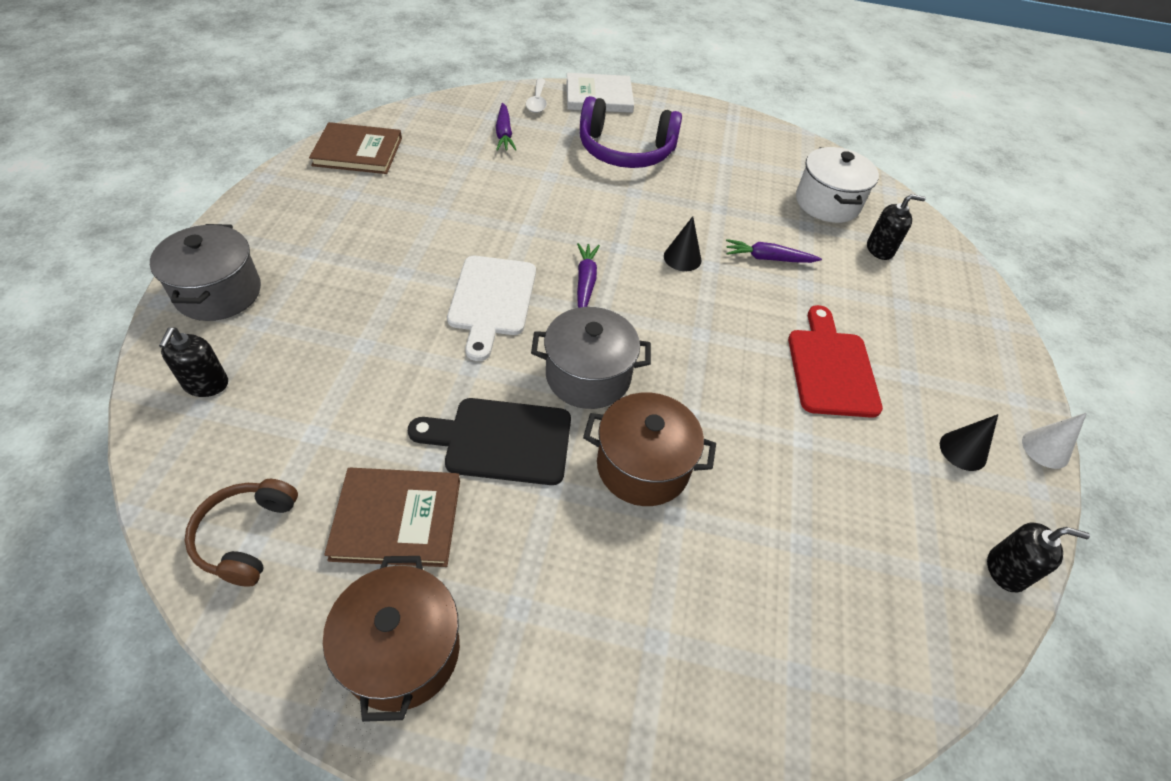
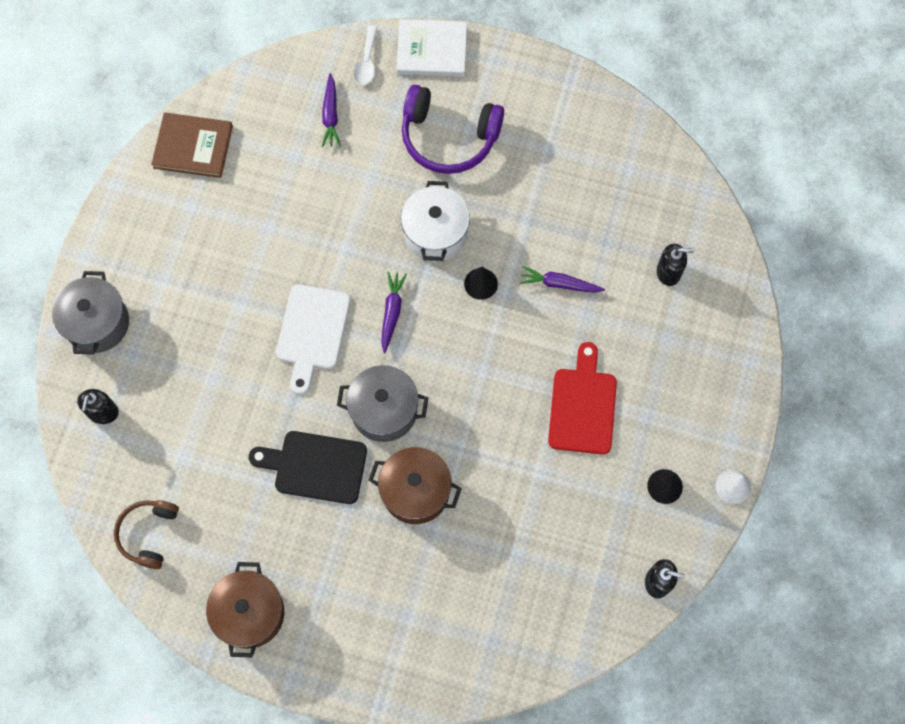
camera: 10 degrees right, 20 degrees up
(397, 519) = (243, 526): brown book -> none
(827, 203) = (636, 210): white pot -> white pot (435, 233)

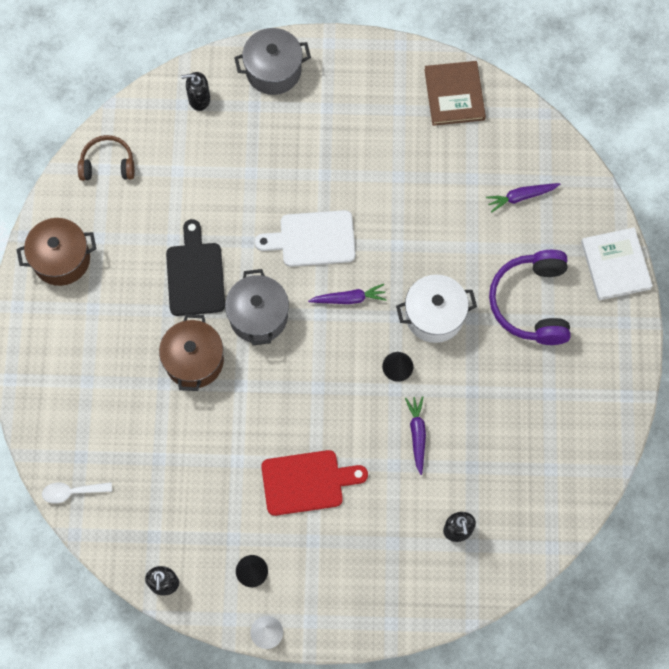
camera: 75 degrees right, 0 degrees up
(366, 62) = (584, 212): white spoon -> white spoon (72, 492)

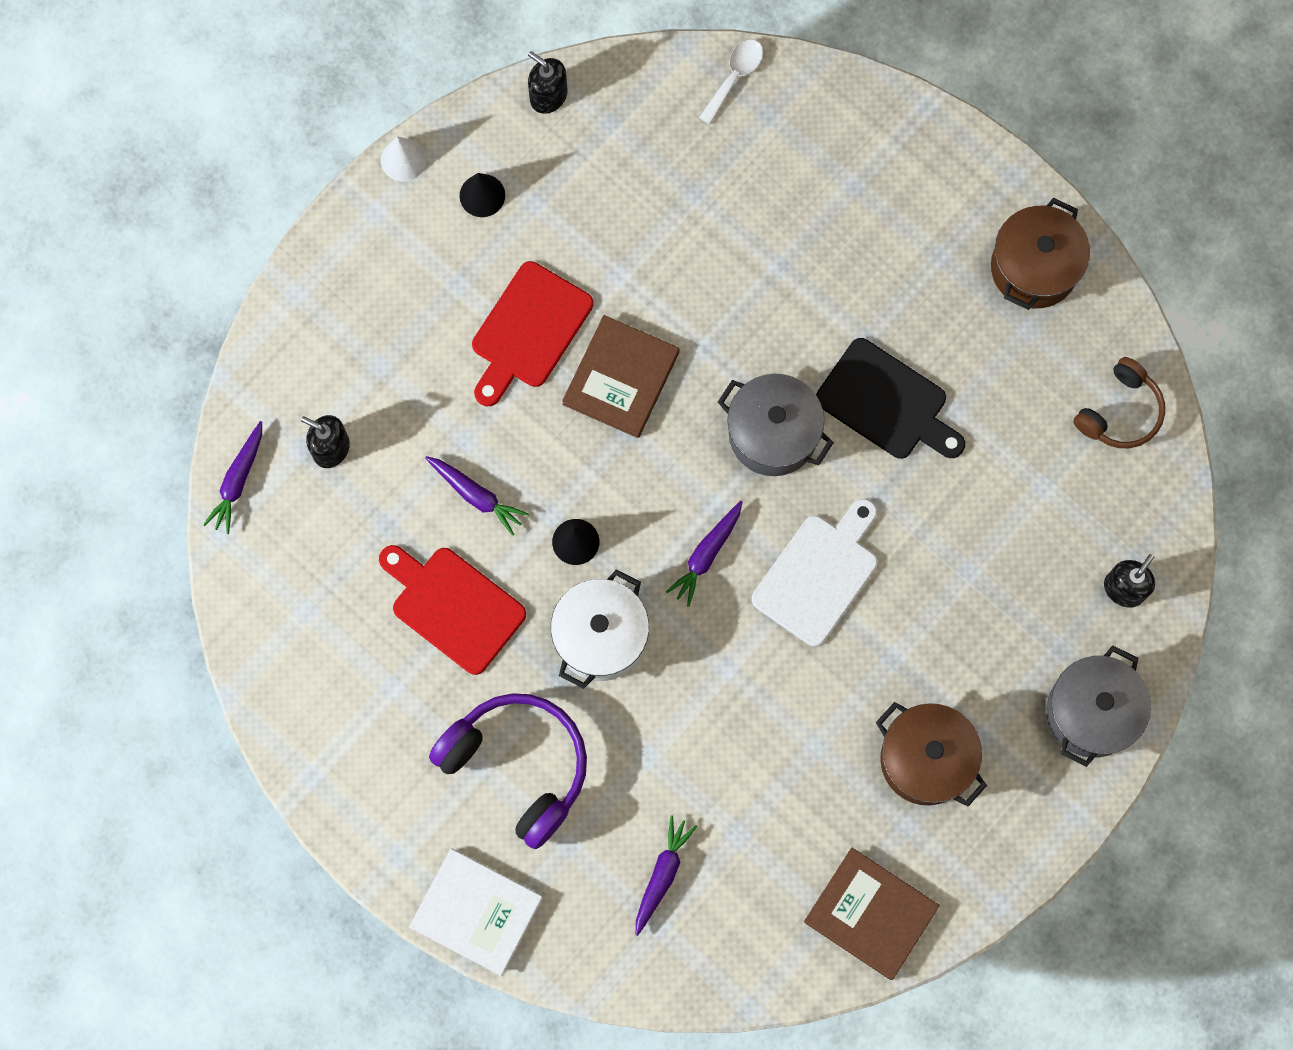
camera: 130 degrees right, 5 degrees up
(194, 360) = (779, 320): brown pot -> brown pot (925, 760)
(292, 414) = (621, 378): none -> brown book
(483, 398) = (453, 606): none -> red cutting board
(517, 563) = (238, 481): none -> purple carrot

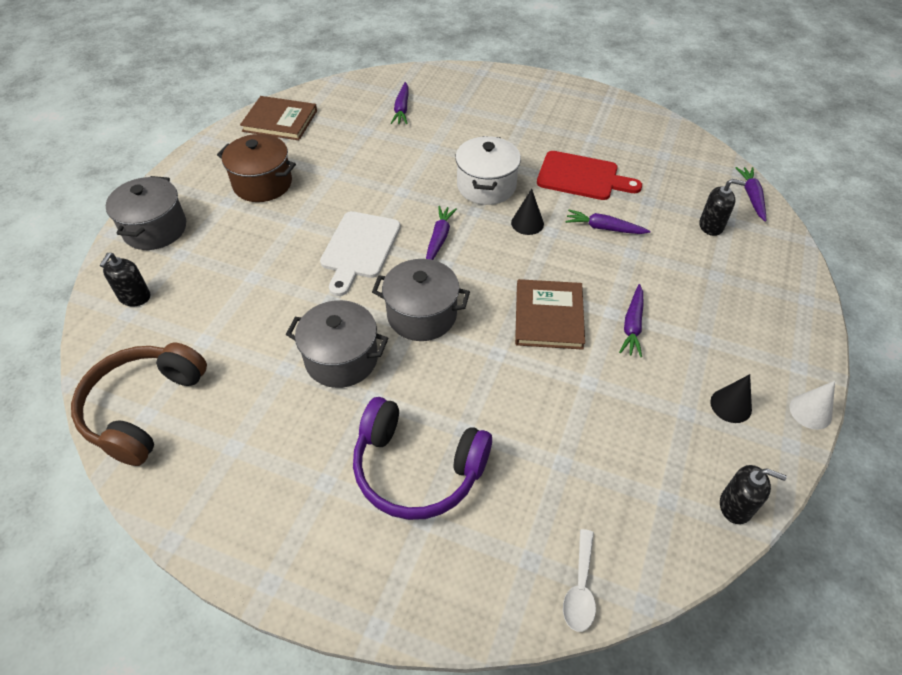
camera: 160 degrees right, 25 degrees down
(476, 912) = (492, 77): white book -> none
(517, 766) = (502, 127): purple headphones -> purple headphones (417, 468)
(528, 330) = (632, 325): red cutting board -> purple carrot
(886, 403) = (341, 359): black cutting board -> grey pot
(1034, 268) = (235, 501): brown pot -> none
(1120, 412) = (143, 408): brown headphones -> brown headphones, size x1.63

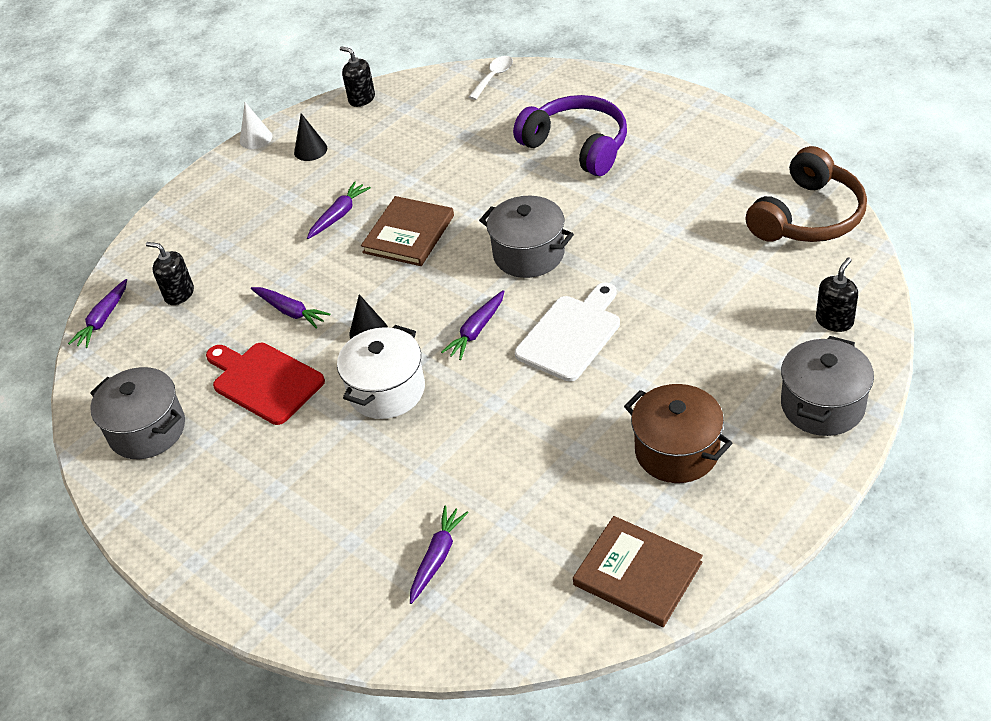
camera: 155 degrees left, 5 degrees down
(341, 359) = (618, 228): grey pot -> grey pot (147, 430)

